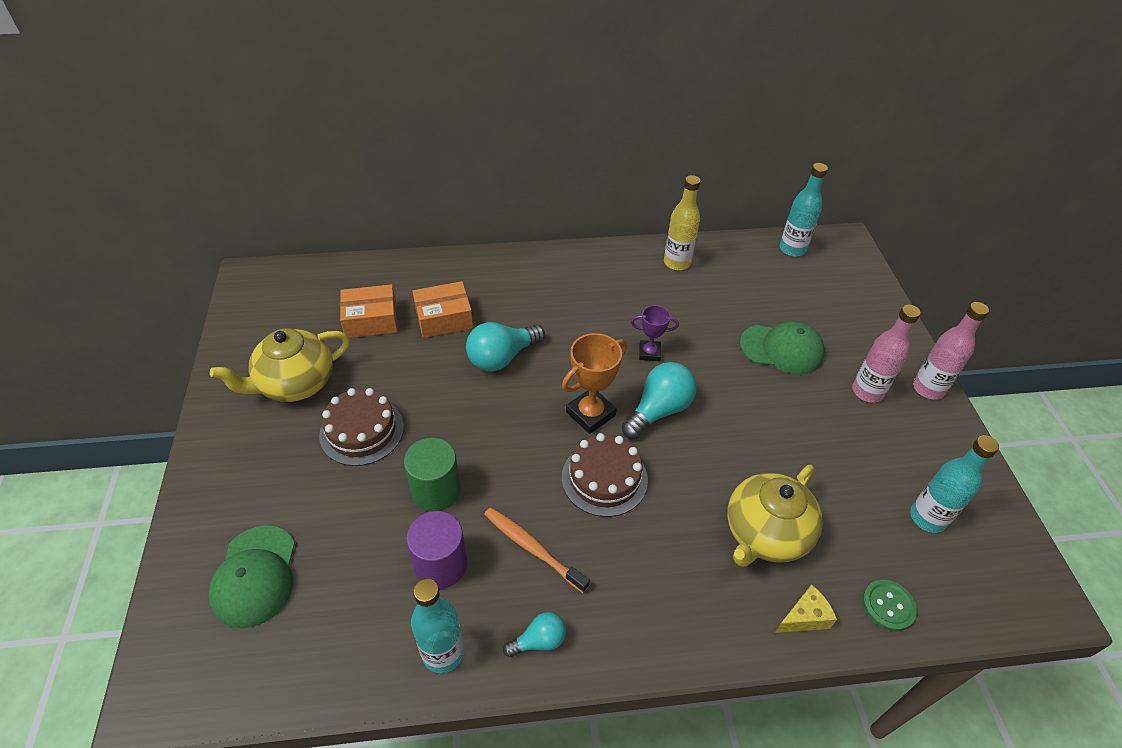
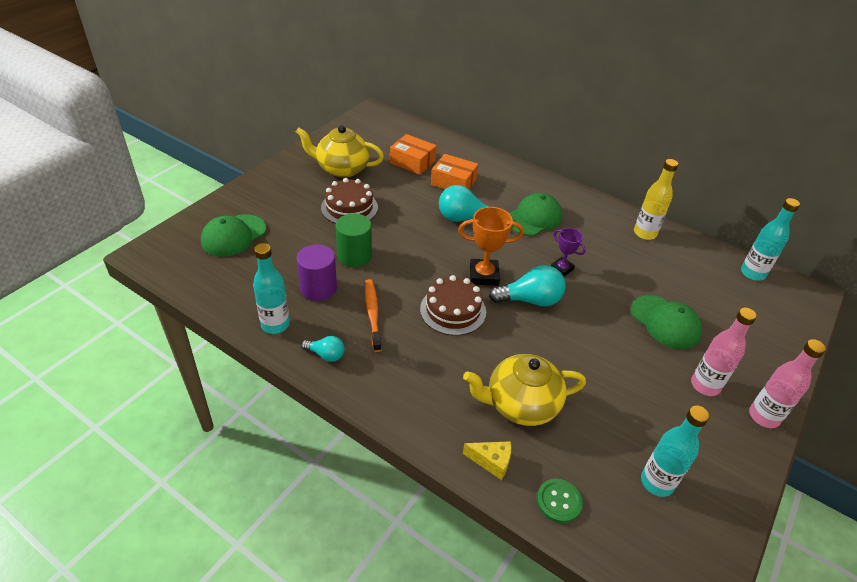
camera: 40 degrees right, 5 degrees down
(567, 310) = (533, 218): none -> green cap

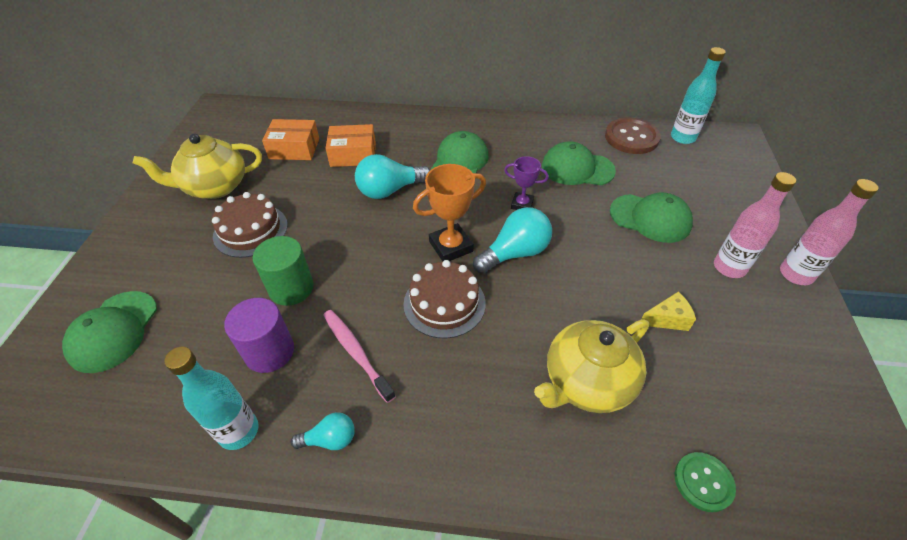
camera: 25 degrees left, 5 degrees up
(372, 314) = (356, 353): orange toothbrush -> pink toothbrush
(491, 461) = (605, 474): yellow cheese -> yellow cheese (667, 319)
(630, 260) = (577, 168): none -> green cap
(644, 233) = (570, 136): yellow bottle -> none
(657, 482) = (769, 399): turquoise bottle -> none
(701, 255) = (631, 137): none -> brown button

